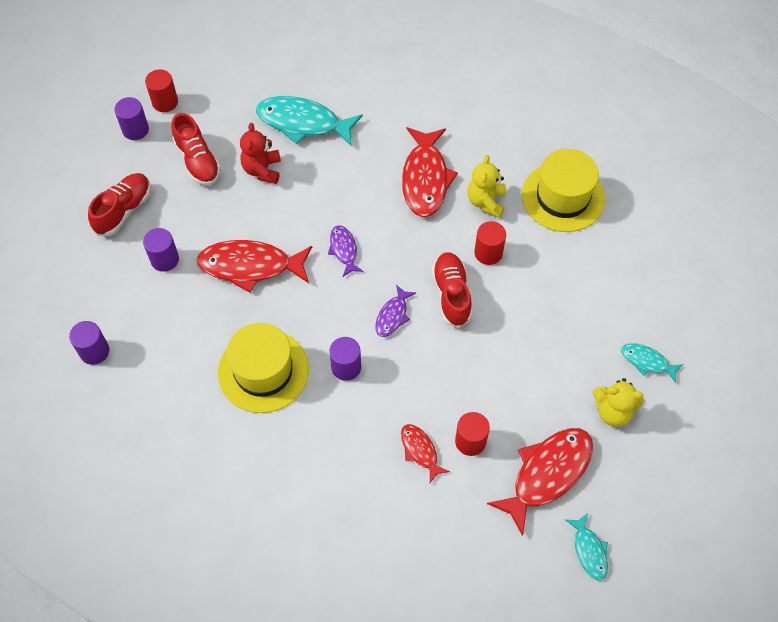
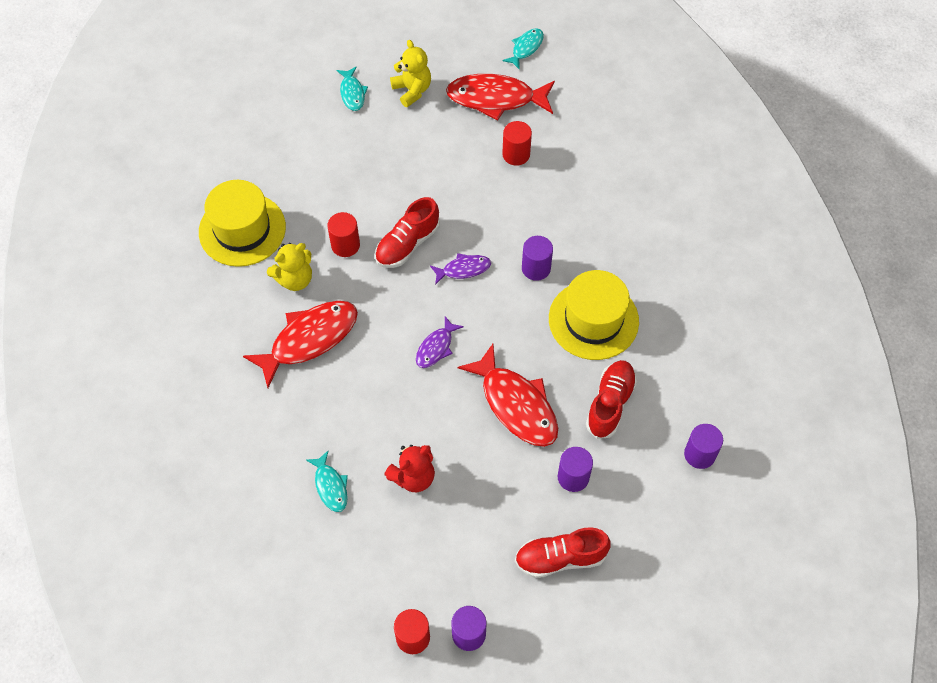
camera: 130 degrees left, 0 degrees up
(197, 161) = (452, 542): red shoe -> red shoe (610, 404)
(303, 123) = (330, 486): turquoise fish -> turquoise fish, size x0.52
(420, 451) = (553, 178): red fish -> none

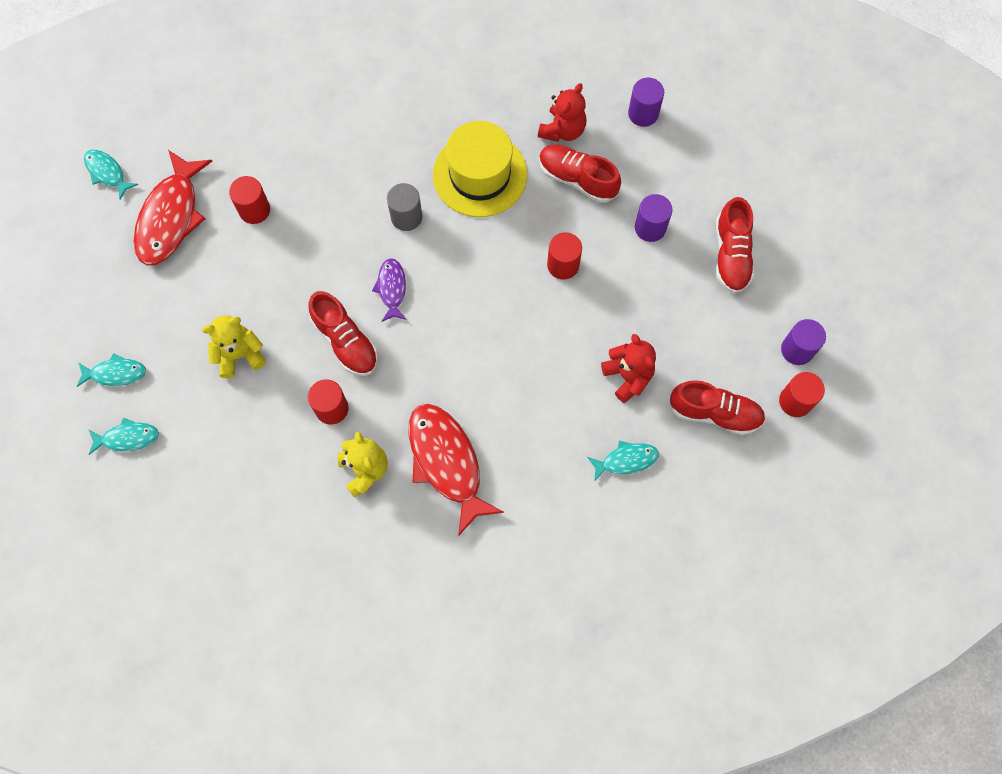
camera: 80 degrees left, 10 degrees up
(242, 229) = (282, 523): yellow hat -> none
(300, 113) = (127, 438): none -> turquoise fish
(389, 560) = (714, 413): none -> red shoe
(412, 90) = (132, 305): yellow teddy bear -> yellow teddy bear (240, 355)
(436, 347) = (482, 331): purple fish -> none
(516, 404) = (563, 265): red fish -> red cylinder
(536, 268) = (406, 217): purple cylinder -> grey cylinder
(660, 383) = (562, 130): none -> red teddy bear

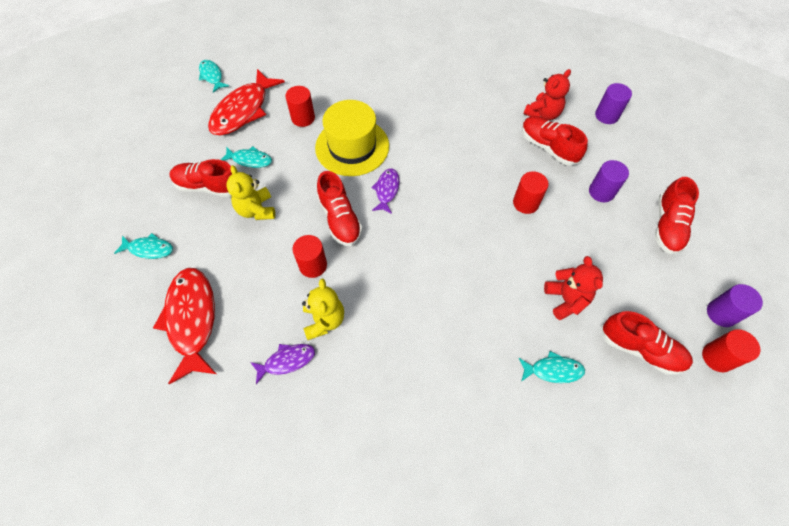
camera: 15 degrees right, 10 degrees down
(115, 373) = (161, 201): turquoise fish -> turquoise fish (250, 160)
(168, 338) = (209, 186): none -> red shoe
(240, 355) = (256, 210): yellow teddy bear -> yellow teddy bear turned 105 degrees counterclockwise
(338, 526) = (287, 361): none -> purple fish
(406, 217) = (411, 145): grey cylinder -> none
(447, 462) = (394, 332): red fish -> red fish (192, 320)
(480, 175) = (474, 129): yellow hat -> yellow hat (352, 147)

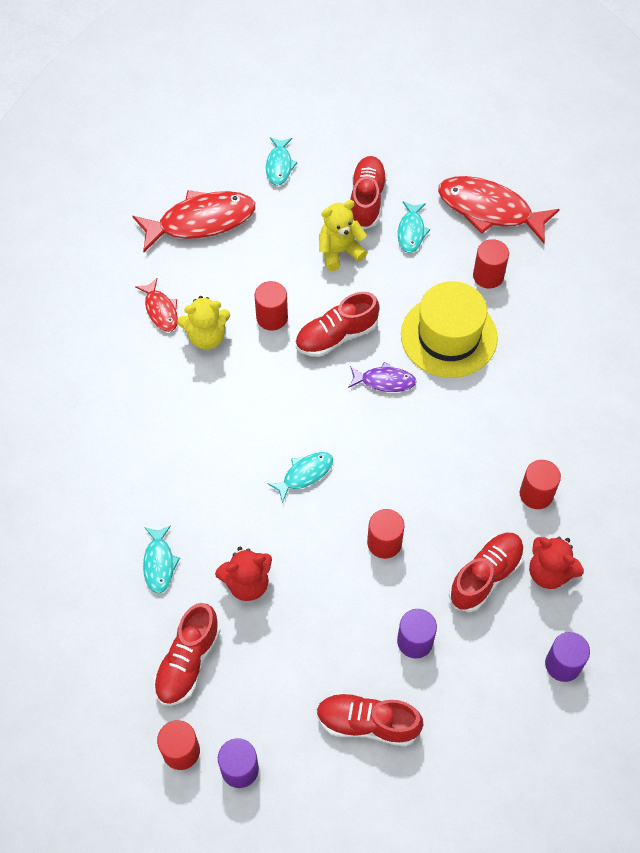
camera: 85 degrees right, 0 degrees up
(212, 76) = (543, 165): turquoise fish -> turquoise fish (305, 474)
(287, 361) = (160, 310): purple fish -> red fish
(485, 113) = (536, 494): none -> red cylinder

